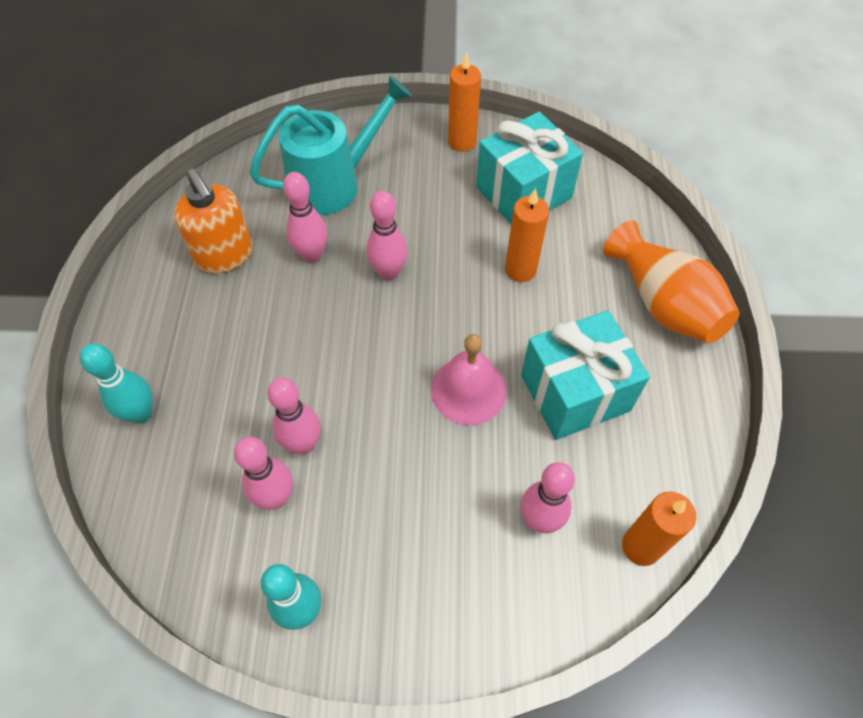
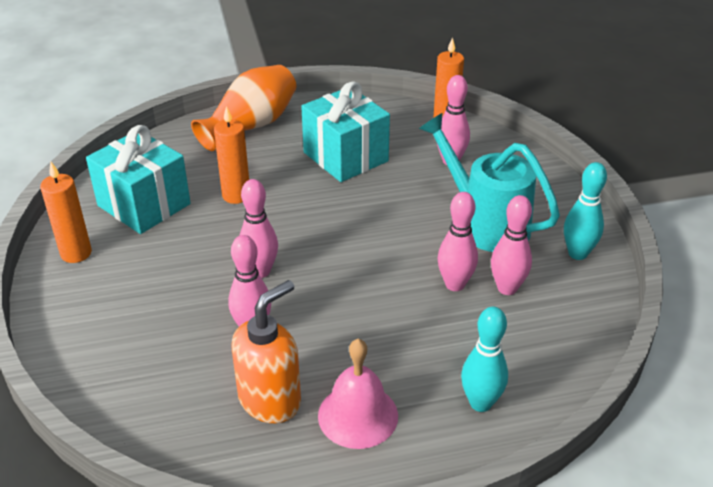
camera: 105 degrees left, 20 degrees down
(334, 183) = (147, 337): turquoise watering can -> turquoise watering can (485, 223)
(468, 390) = (365, 206): pink bell -> pink bell (358, 415)

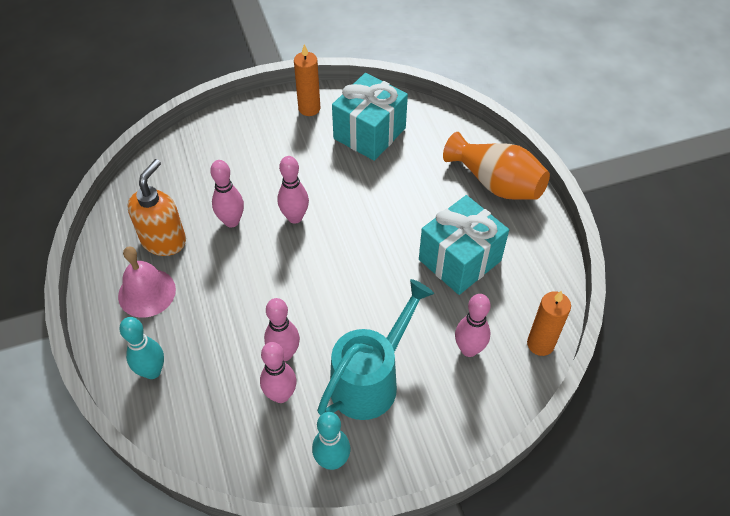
camera: 85 degrees right, 15 degrees up
(236, 195) = (389, 188): orange candle -> none
(270, 400) = (164, 240): orange soap dispenser -> orange soap dispenser turned 105 degrees counterclockwise

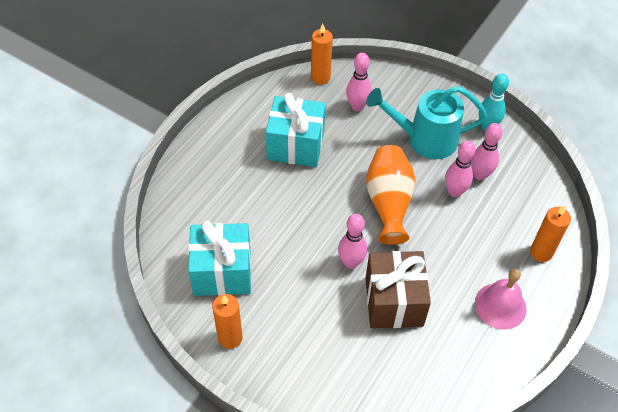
camera: 130 degrees left, 0 degrees up
(152, 371) = (541, 252): turquoise bowling pin -> orange candle
(164, 240) = (453, 333): orange soap dispenser -> none
(231, 221) = (394, 301): pink bowling pin -> brown gift
(496, 183) = (206, 162): orange vase -> orange vase (388, 203)

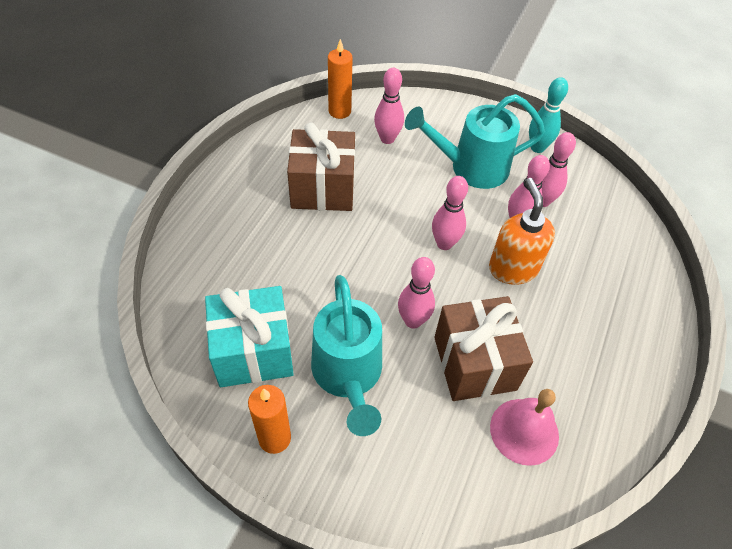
camera: 10 degrees left, 0 degrees up
(292, 299) = (348, 376): none -> turquoise watering can
(295, 145) = (323, 189): turquoise gift -> brown gift
(388, 203) = (444, 243): orange vase -> pink bowling pin
(441, 229) = (513, 268): none -> orange soap dispenser
(500, 306) = (602, 352): pink bell -> pink bell (524, 431)
(541, 252) = (633, 282): orange candle -> none

